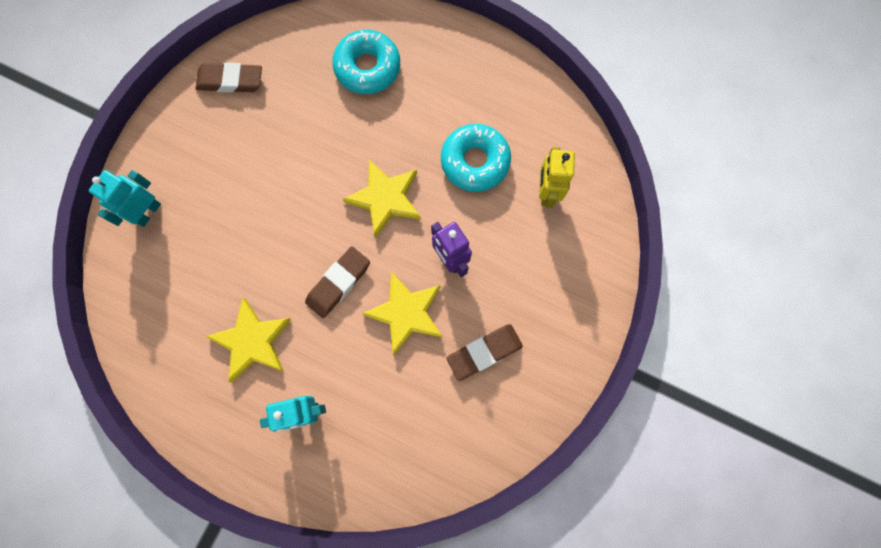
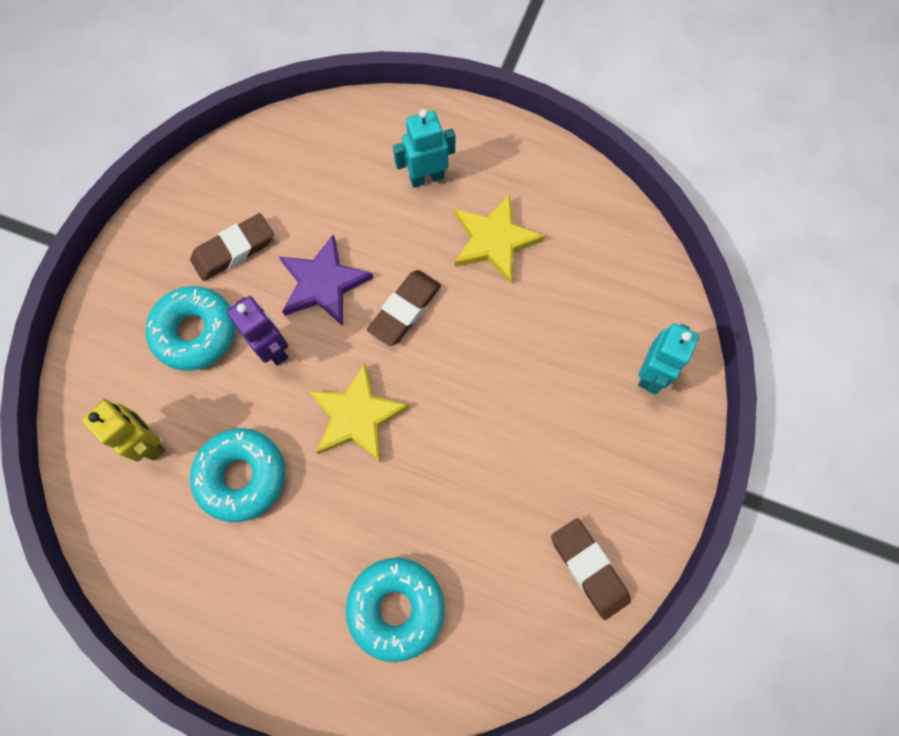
camera: 175 degrees right, 5 degrees down
(230, 81) = (589, 568): brown eraser -> brown eraser turned 60 degrees clockwise
(406, 313) = (323, 283): yellow star -> purple star
(515, 278) = (195, 332): none -> turquoise donut
(546, 192) = (149, 442): yellow robot -> yellow robot turned 45 degrees counterclockwise

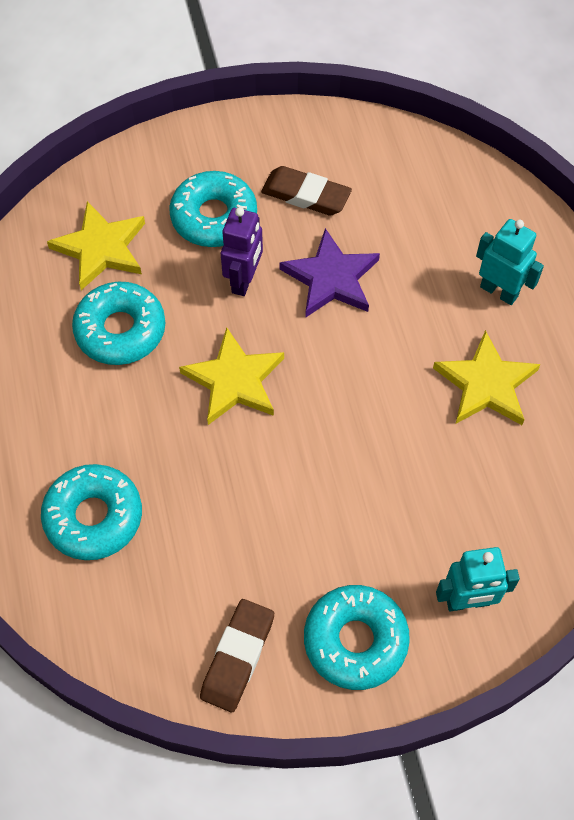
camera: 55 degrees right, 10 degrees down
(149, 442) = (101, 248): yellow robot -> yellow star
(405, 310) = (359, 355): brown eraser -> none
(630, 472) = (355, 641): none -> turquoise donut

